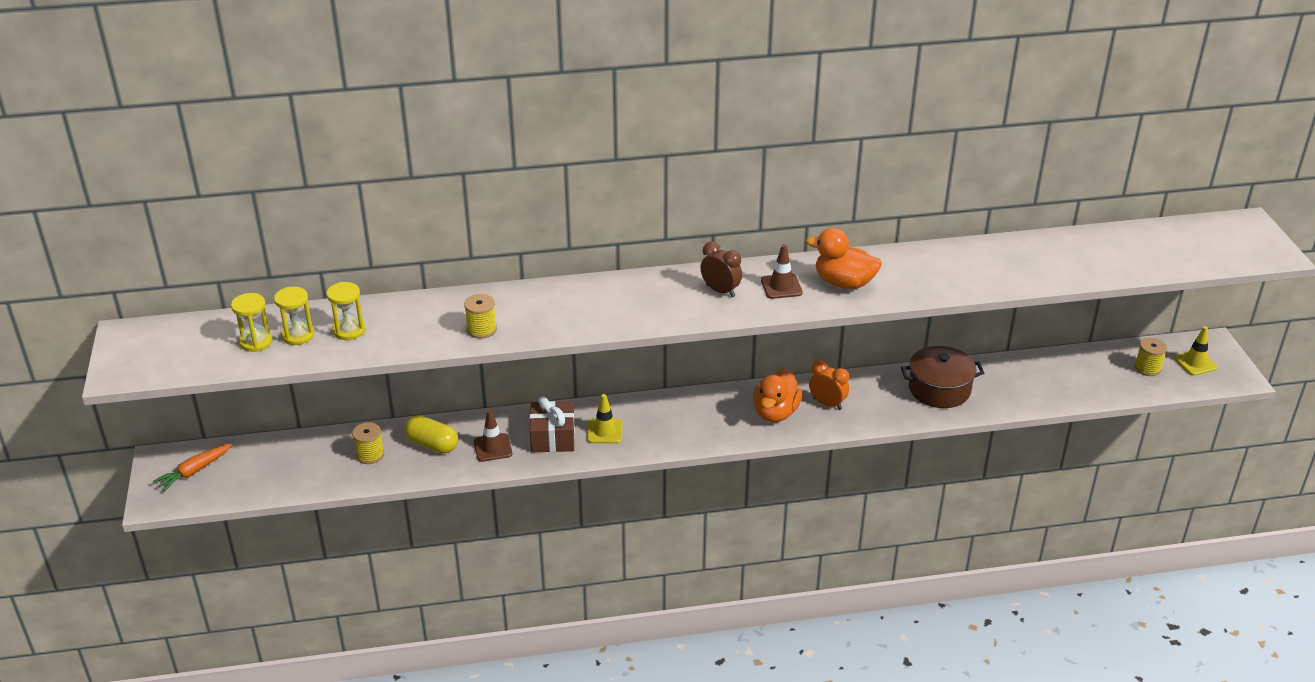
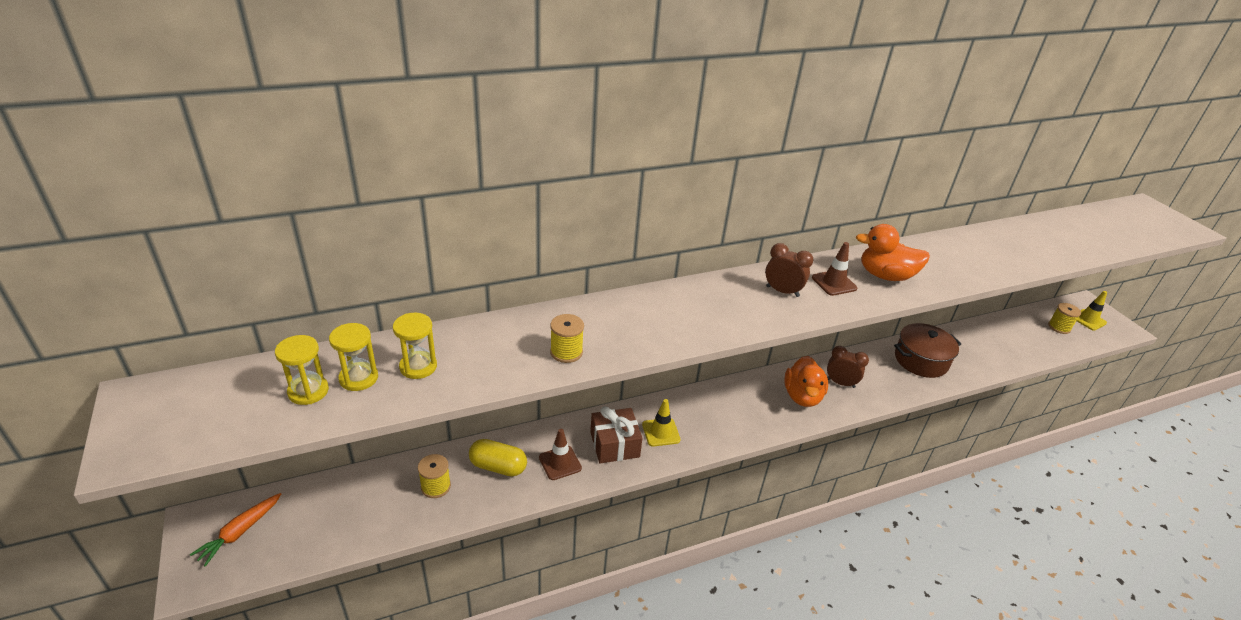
camera: 15 degrees left, 0 degrees up
(827, 404) = (840, 383): orange clock -> brown clock

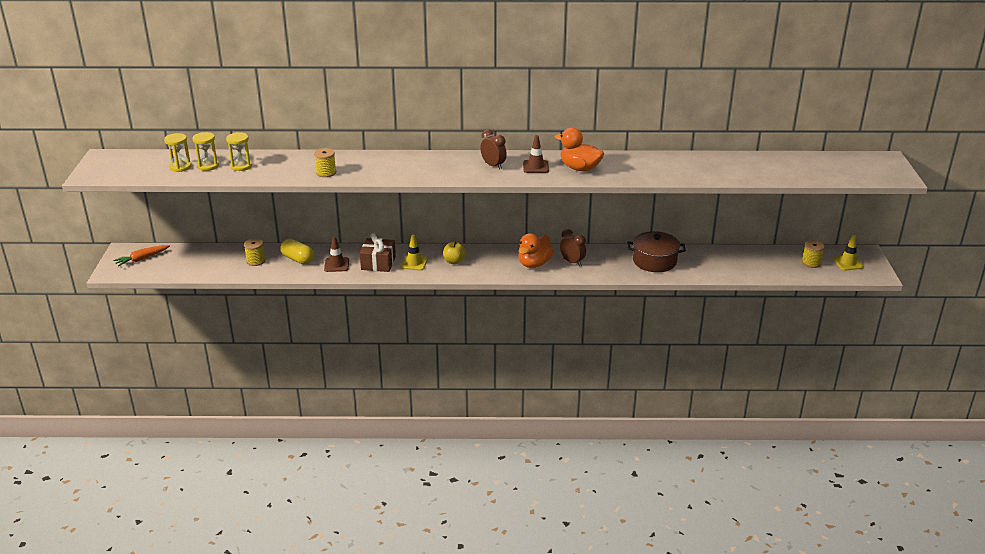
camera: 25 degrees right, 5 degrees down
(708, 416) = (454, 261): none -> yellow apple

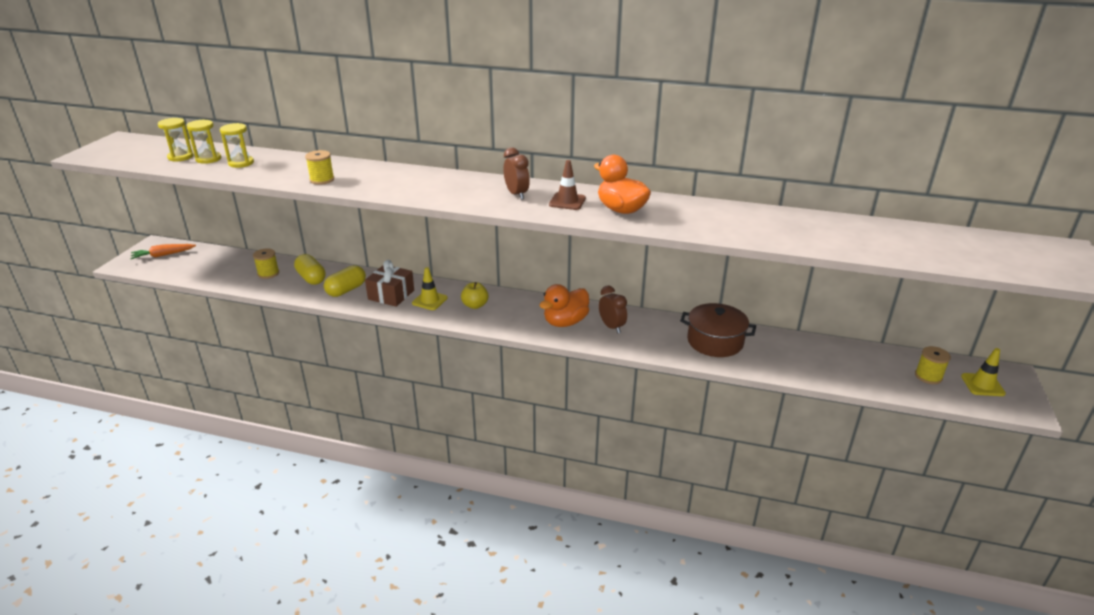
camera: 15 degrees right, 0 degrees up
(336, 265) = (346, 290): brown traffic cone -> yellow capsule

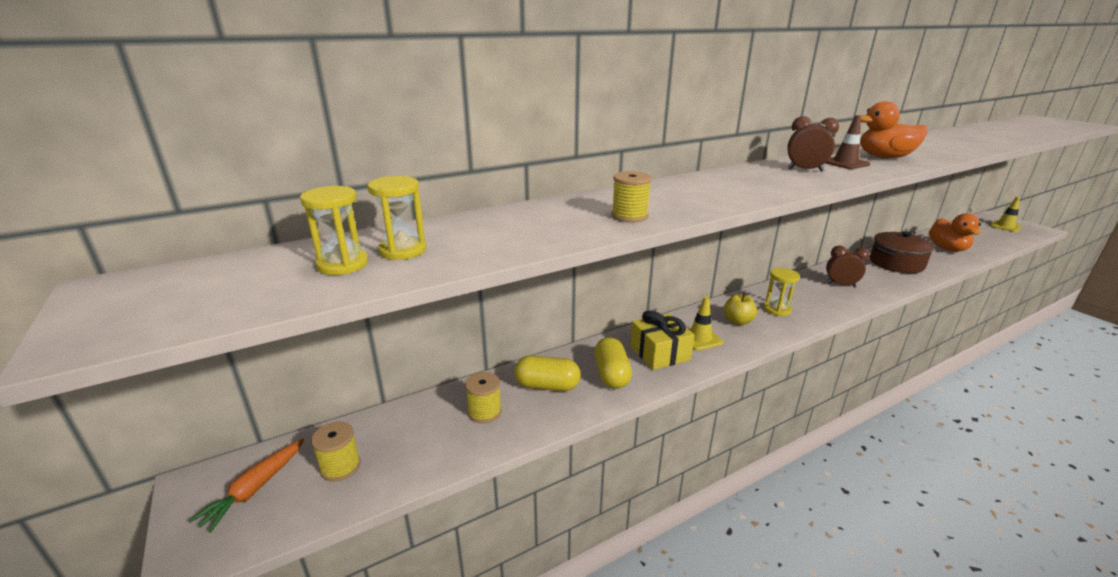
camera: 45 degrees left, 5 degrees down
(241, 163) = (470, 237): yellow hourglass -> yellow hourglass (776, 309)
(391, 295) = (660, 353): brown gift -> yellow gift
(565, 322) = (814, 297): orange duck -> orange duck (947, 249)
(928, 376) = (987, 233): yellow spool -> yellow spool (340, 467)

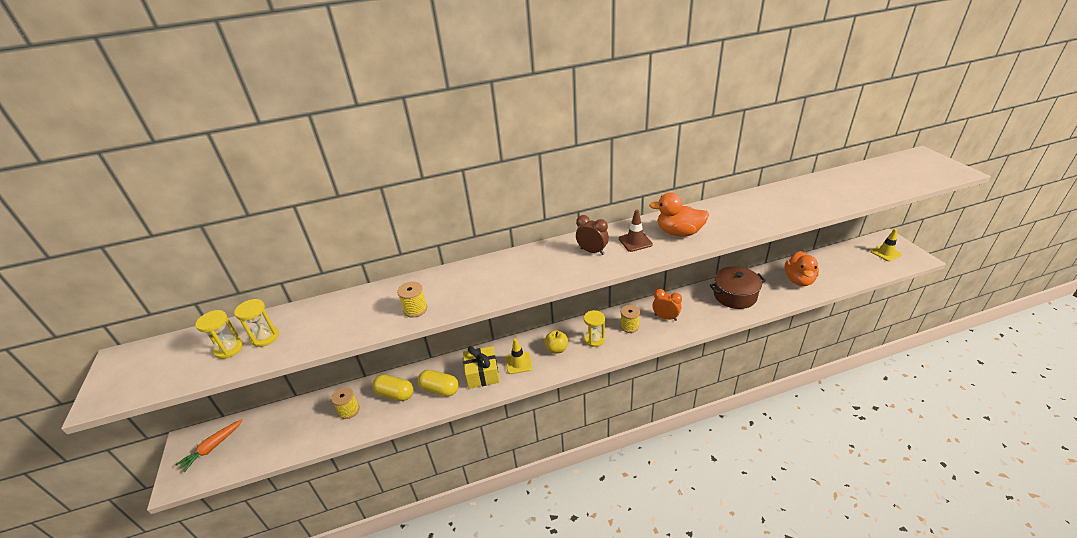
camera: 15 degrees right, 10 degrees up
(340, 467) = (258, 439): yellow spool -> yellow spool (629, 326)
(611, 374) = (440, 389): yellow capsule -> yellow capsule turned 75 degrees counterclockwise
(840, 285) = (665, 317): brown clock -> orange clock

